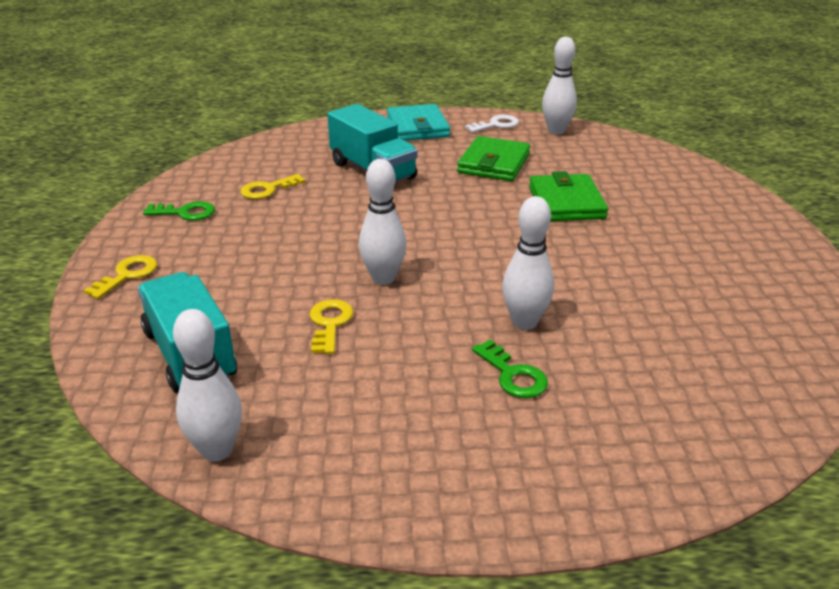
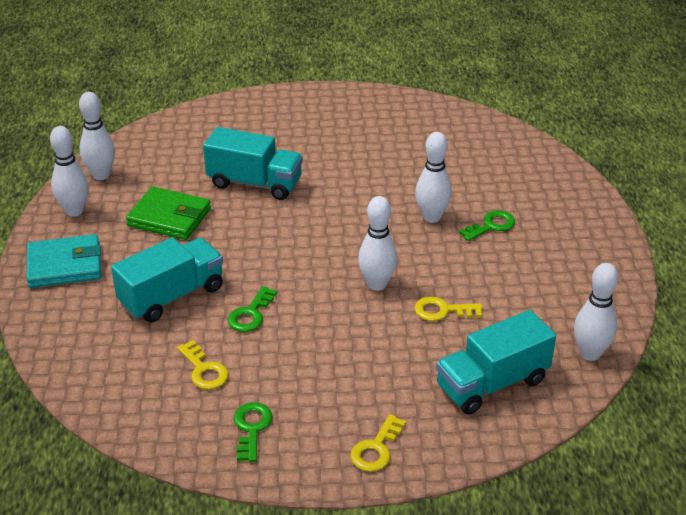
camera: 90 degrees left, 5 degrees up
(127, 275) = (376, 449): yellow key -> yellow key turned 90 degrees counterclockwise
(341, 207) = (250, 314): none -> green key
(496, 125) = (74, 211): white key -> white bowling pin
(566, 203) = (254, 183): green wallet -> turquoise truck

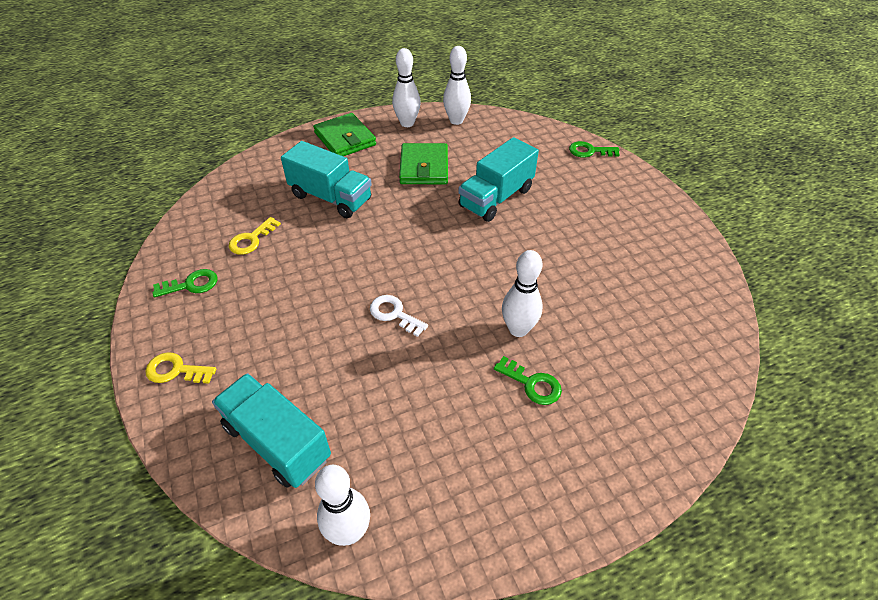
camera: 70 degrees right, 10 degrees up
(65, 265) = (345, 139): turquoise wallet -> green wallet
(250, 314) = (324, 245): green key -> green key (589, 151)
(254, 183) = (496, 198): turquoise truck -> turquoise truck turned 45 degrees clockwise
(376, 284) = (394, 314): white bowling pin -> white key
(442, 311) = (374, 374): yellow key -> none

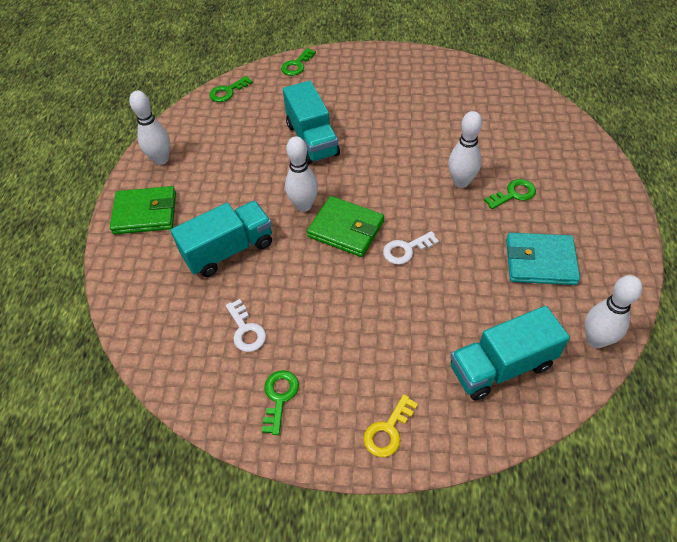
camera: 60 degrees left, 5 degrees up
(251, 240) = (246, 330): yellow key -> white key
(424, 167) = (237, 170): green wallet -> green wallet (346, 229)
(441, 440) = (540, 261): none -> turquoise wallet
(456, 121) = (187, 125): white bowling pin -> white bowling pin (304, 206)
(515, 125) = (227, 92): none -> green key

